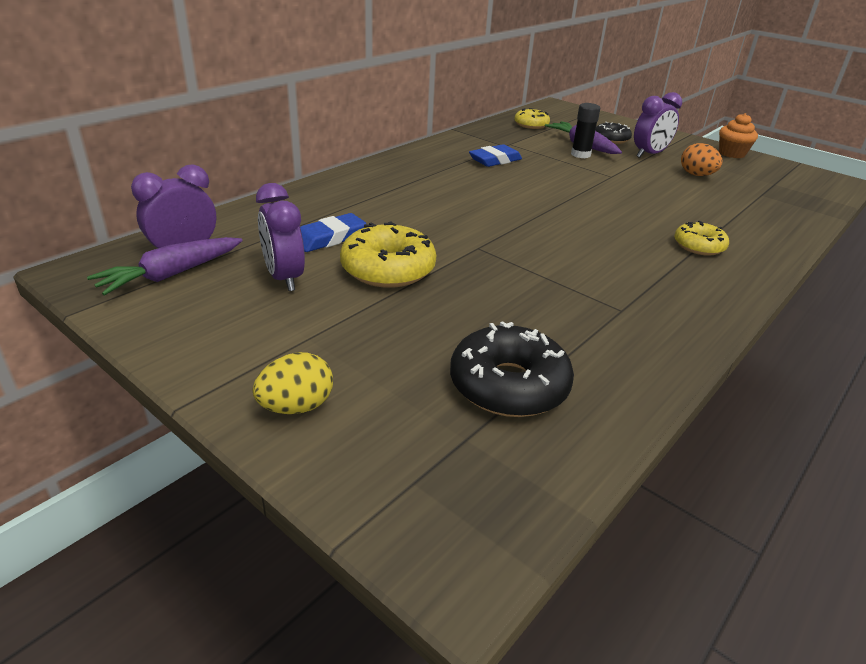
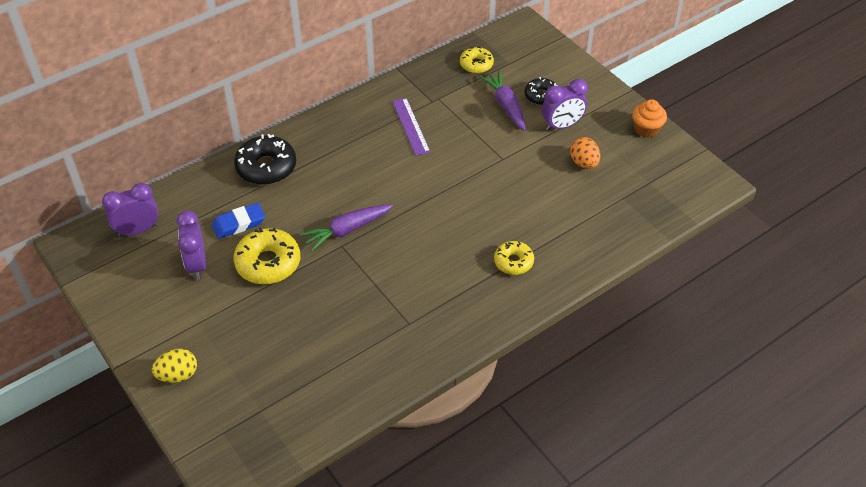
camera: 15 degrees right, 15 degrees up
(172, 274) = (127, 253): purple carrot -> purple carrot (347, 230)
(495, 160) = (411, 126): blue eraser -> purple ruler
(508, 385) = (301, 377): black donut -> black donut (266, 167)
(580, 154) = (495, 121): black glue stick -> none

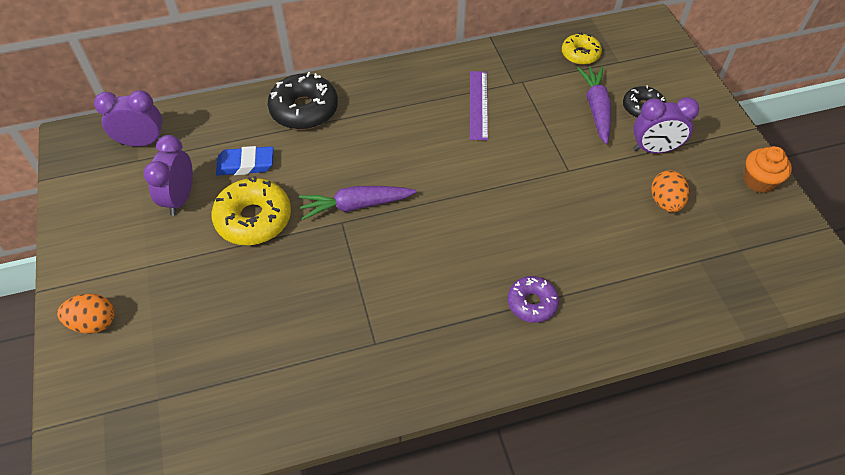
camera: 20 degrees right, 5 degrees up
(178, 375) = (94, 323): yellow egg -> orange egg
(513, 262) = (532, 303): yellow donut -> purple donut

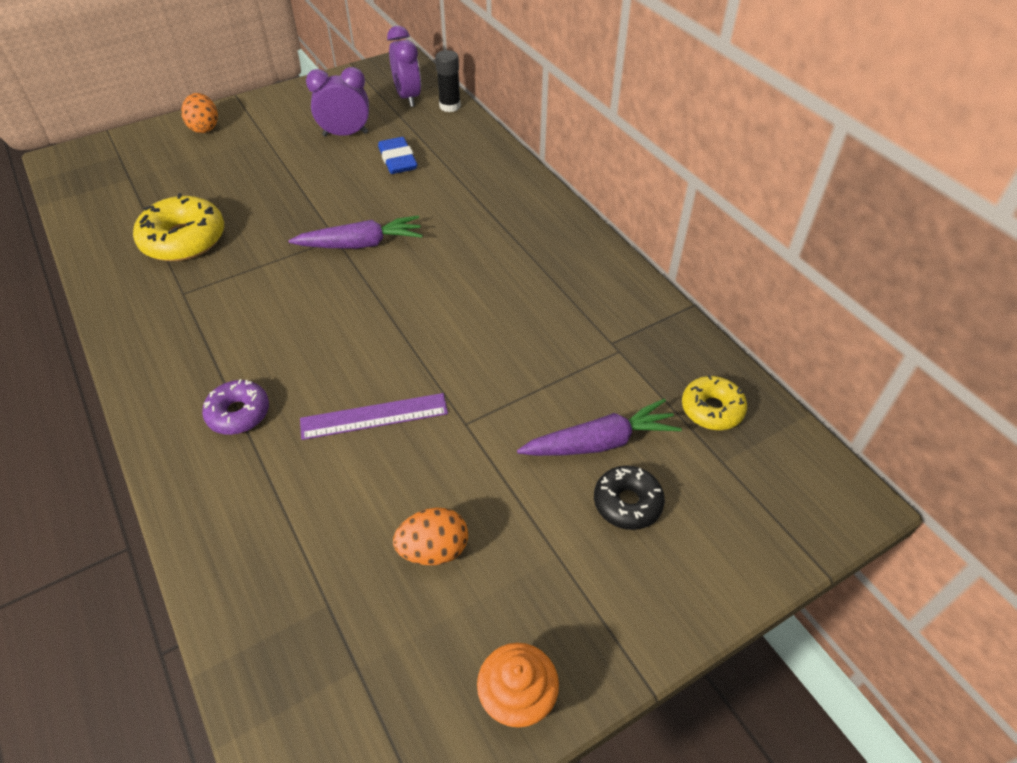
camera: 75 degrees right, 5 degrees down
(177, 115) = (450, 106): none -> black glue stick
(254, 219) = (329, 181): yellow donut -> yellow donut (184, 239)
(304, 110) = (487, 179): black donut -> none
(356, 205) = (360, 244): purple carrot -> purple carrot turned 105 degrees clockwise
(478, 105) = (554, 314): purple ruler -> purple ruler (374, 416)
(654, 149) = (540, 527): purple clock -> none

